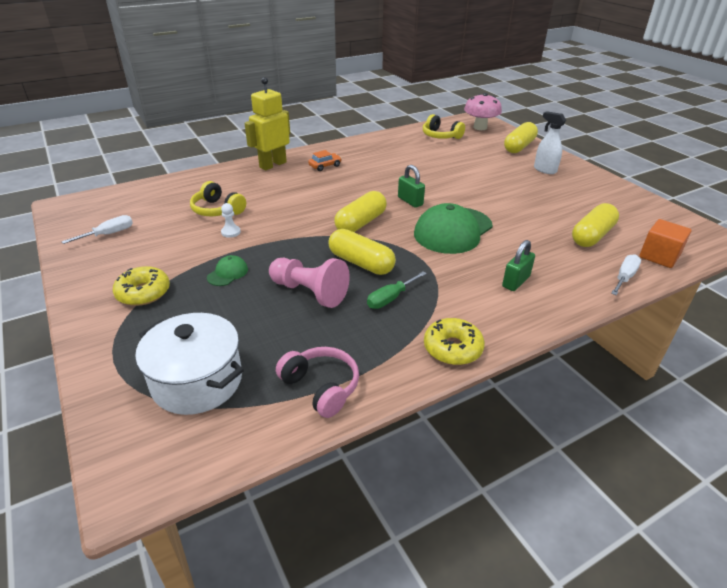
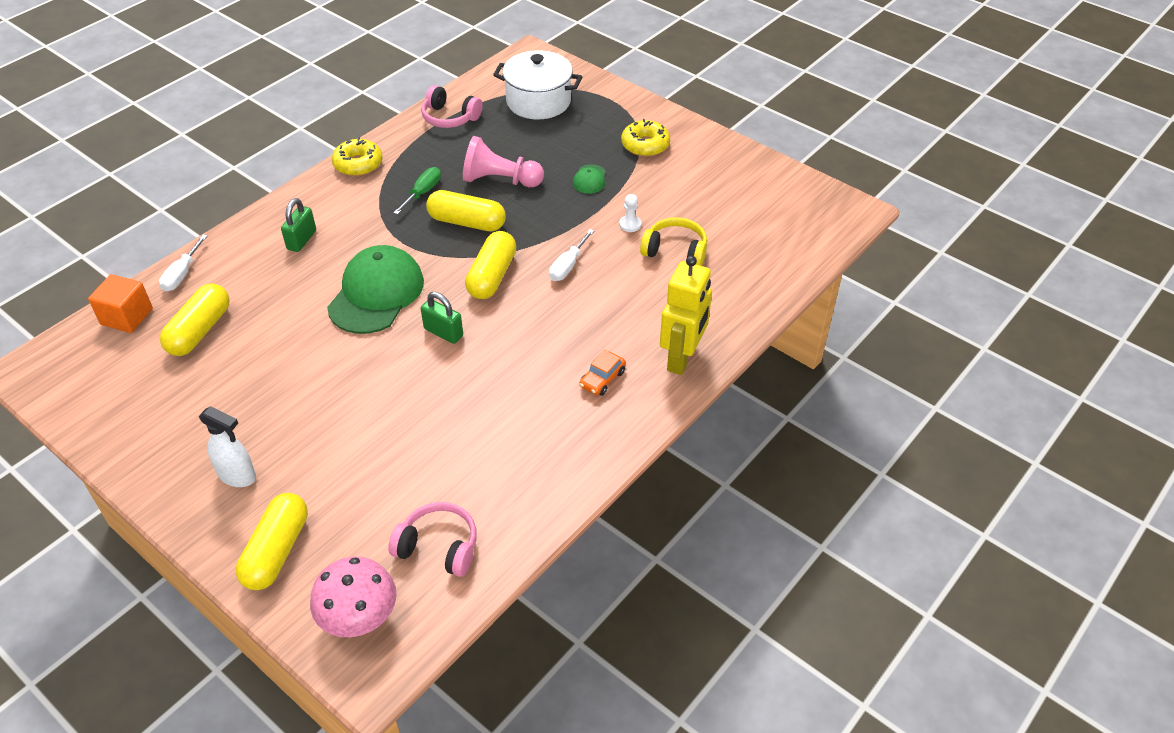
camera: 160 degrees right, 10 degrees up
(109, 234) = (752, 189): white screwdriver -> white screwdriver (568, 266)
(440, 136) = (438, 547): yellow headphones -> pink headphones

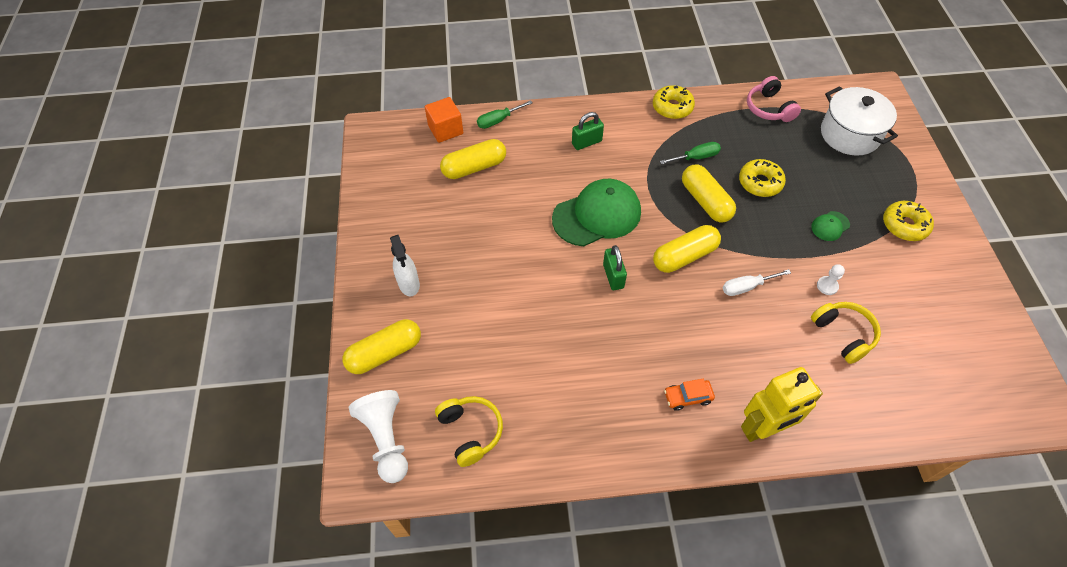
camera: 45 degrees right, 10 degrees up
(182, 274) = (498, 120): white screwdriver -> green screwdriver
(359, 618) = (386, 439): pink mushroom -> white pawn
(438, 547) = (470, 432): pink headphones -> yellow headphones
(500, 180) = (760, 183): pink pawn -> yellow donut

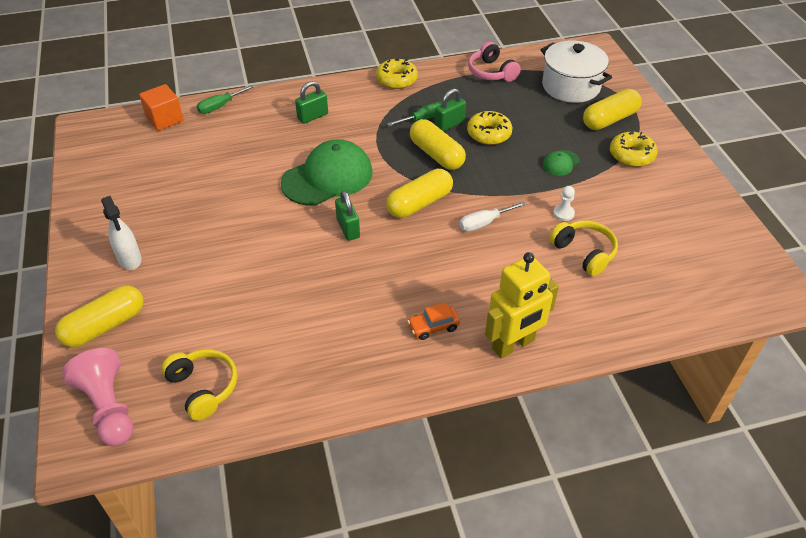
camera: 10 degrees left, 10 degrees down
(386, 439) = (109, 407): white pawn -> pink pawn
(474, 167) = (196, 149): yellow capsule -> yellow capsule (610, 119)
(721, 167) = (449, 124): none -> green padlock

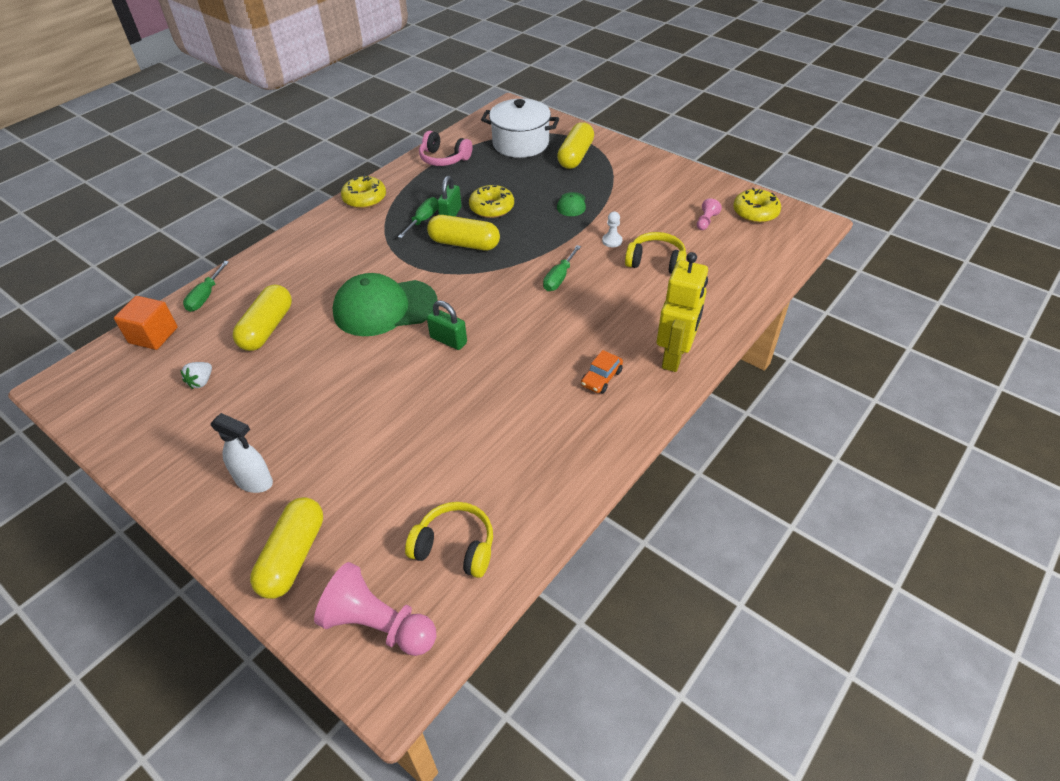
camera: 35 degrees left, 0 degrees up
(162, 169) = (201, 382): none -> white strawberry
(312, 116) = (315, 263): green padlock -> none
(327, 177) = (384, 308): green cap -> green cap turned 120 degrees counterclockwise
(419, 203) = (490, 289): yellow capsule -> yellow capsule (267, 328)
(484, 223) = (559, 278): white screwdriver -> green screwdriver
(631, 155) = (618, 175): yellow donut -> yellow donut (755, 212)
(673, 239) = (706, 221): none -> pink pawn

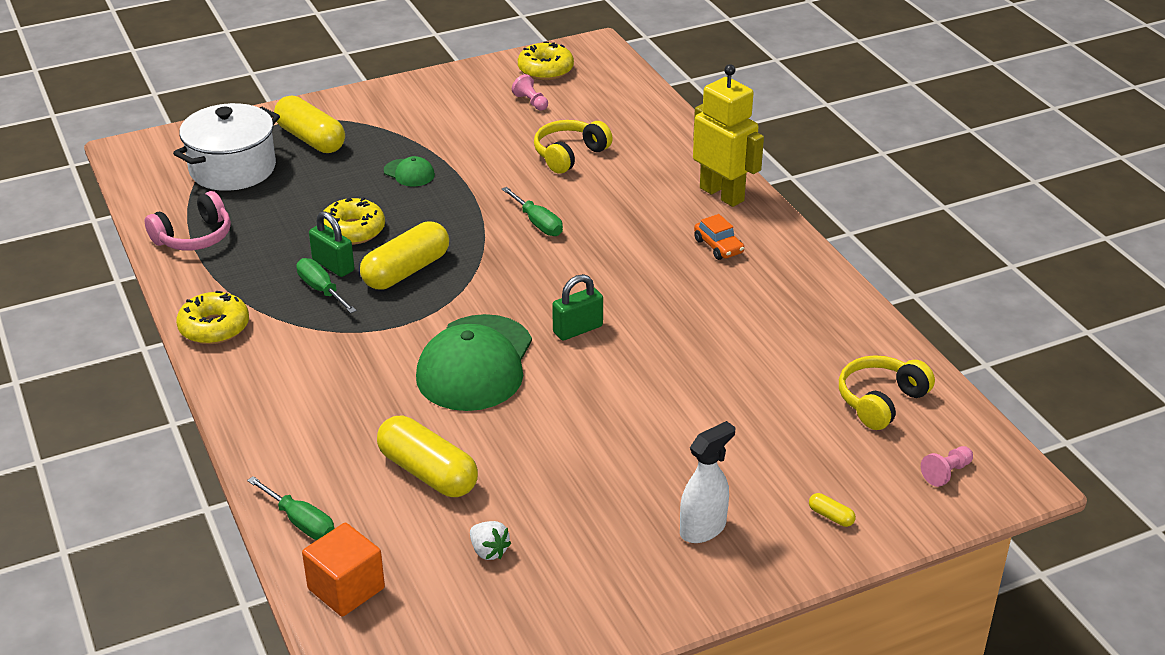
camera: 65 degrees left, 10 degrees down
(293, 556) = (831, 516): yellow capsule -> yellow capsule, size x0.40
(378, 624) = (946, 473): pink pawn -> pink pawn, size x0.47
(612, 241) = (506, 169): white pawn -> none

